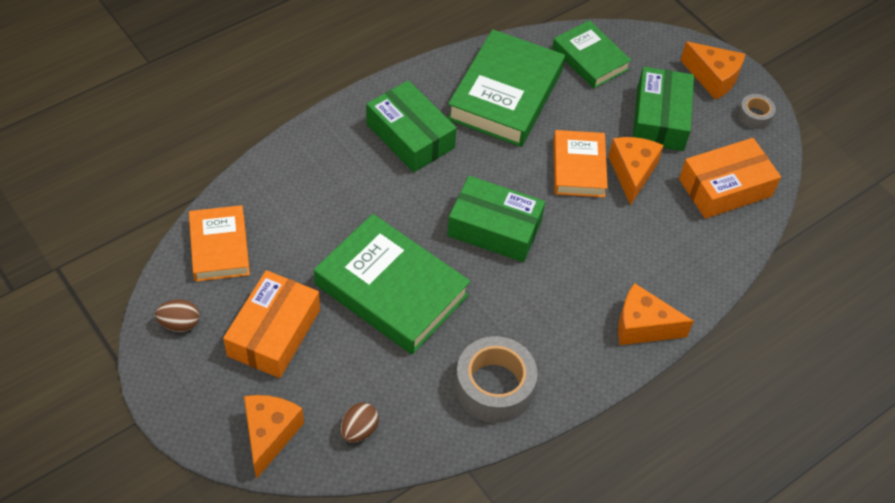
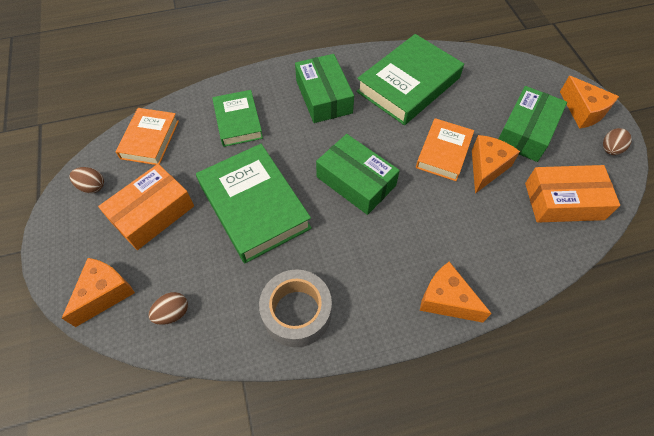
camera: 25 degrees right, 5 degrees up
(590, 58) = (485, 74): green book -> green book (238, 121)
(754, 116) = (610, 149): grey tape -> brown egg

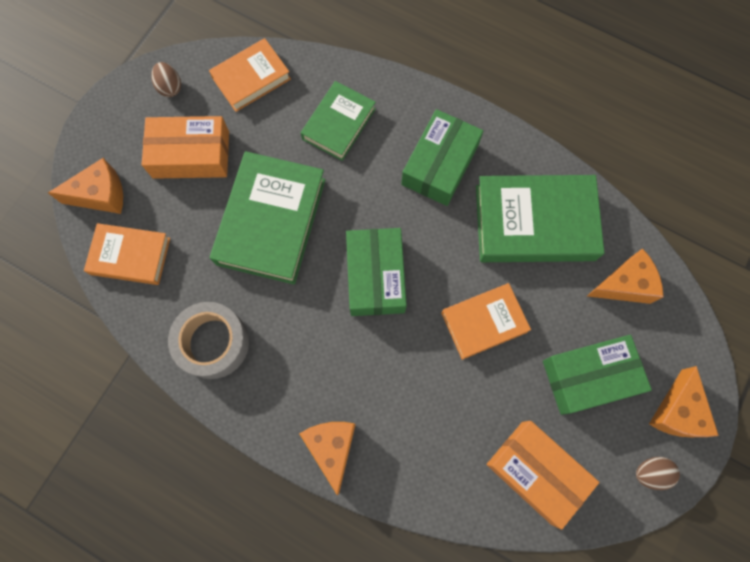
camera: 45 degrees right, 15 degrees up
(172, 313) = (130, 256): brown egg -> orange book
(486, 168) = (505, 374): orange cheese -> orange cheese (624, 284)

